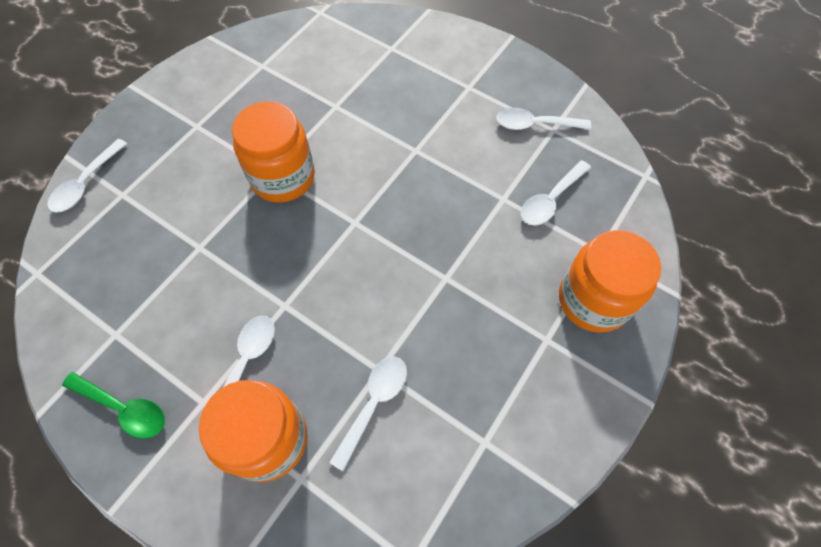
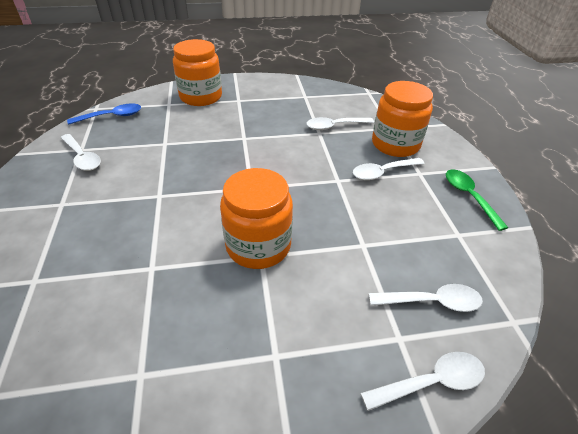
camera: 135 degrees left, 20 degrees down
(550, 200) = (148, 128): white spoon -> white spoon (432, 302)
(609, 181) = (112, 116): none -> blue spoon

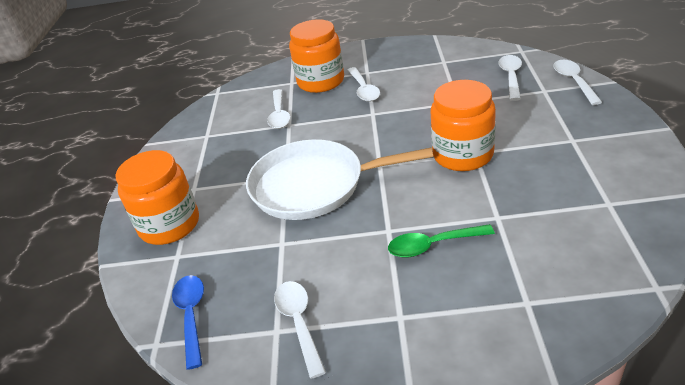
camera: 75 degrees left, 5 degrees down
(82, 157) = (299, 323): white spoon -> white spoon turned 75 degrees counterclockwise
(229, 152) = (314, 185): none -> white pan
(469, 197) = (400, 53): green spoon -> green spoon (433, 245)

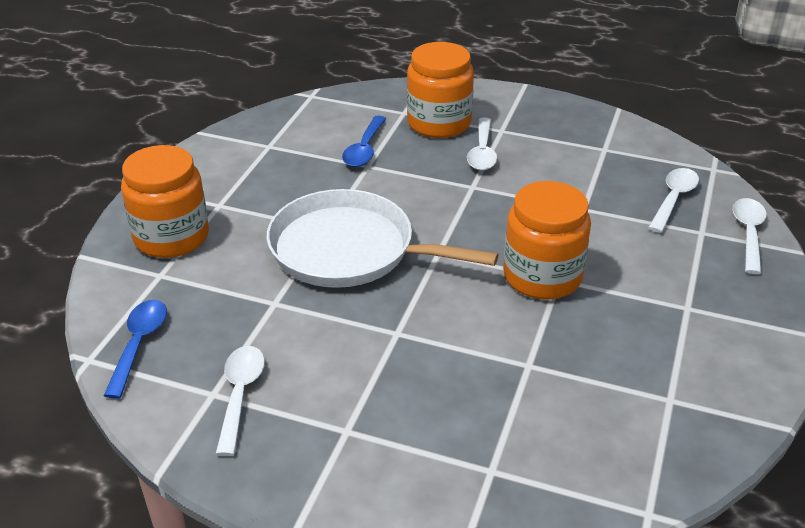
camera: 15 degrees right, 0 degrees up
(279, 115) = (364, 149): white spoon -> blue spoon
(433, 245) = (433, 368): green spoon -> none

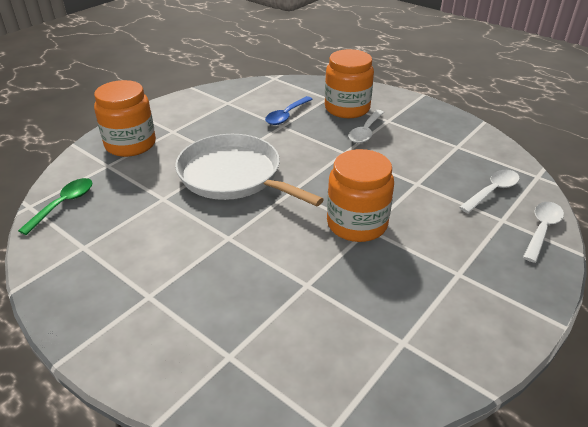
camera: 20 degrees right, 0 degrees up
(139, 344) = (64, 204): blue spoon -> green spoon
(240, 395) = (99, 252): white spoon -> none

